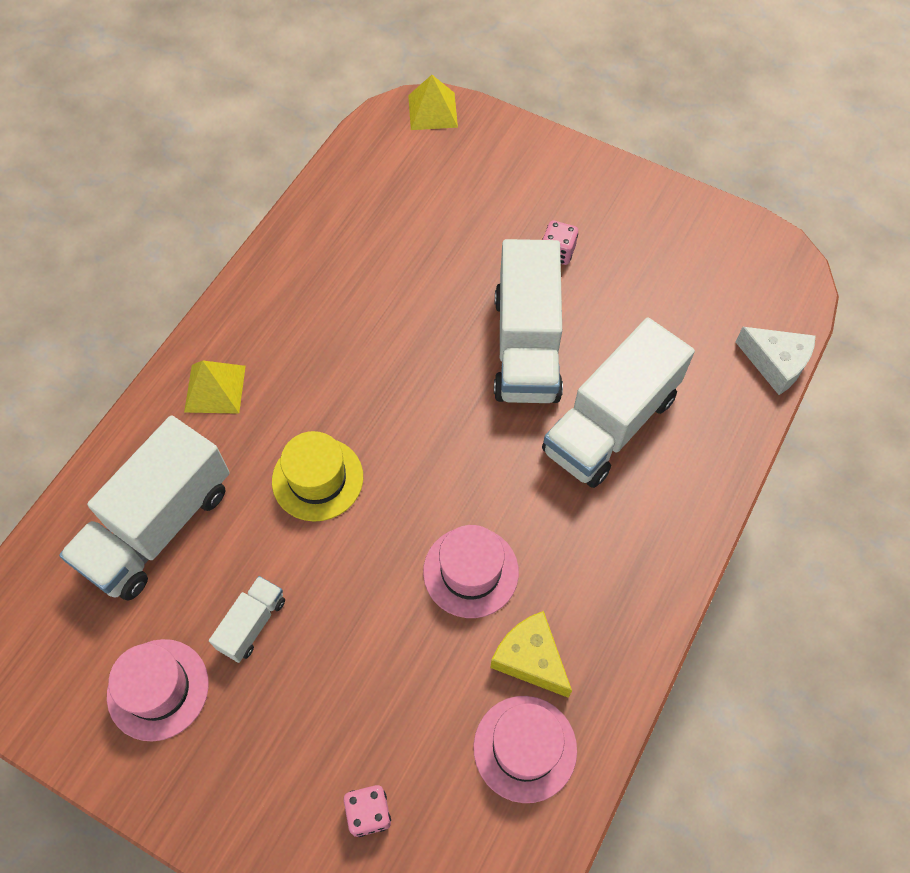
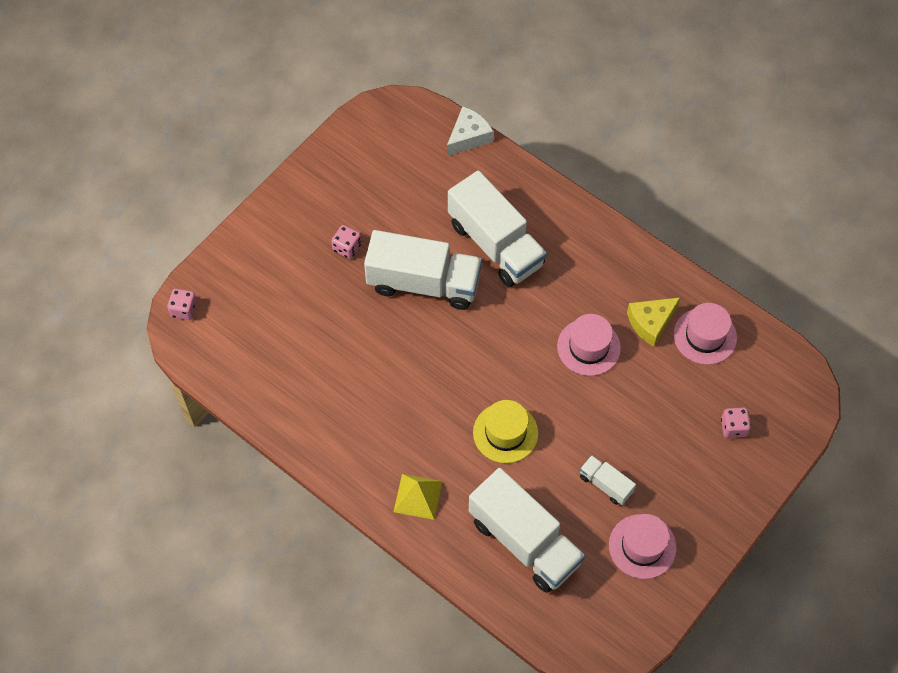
camera: 80 degrees left, 0 degrees up
(432, 111) = (184, 310): yellow pyramid -> pink dice

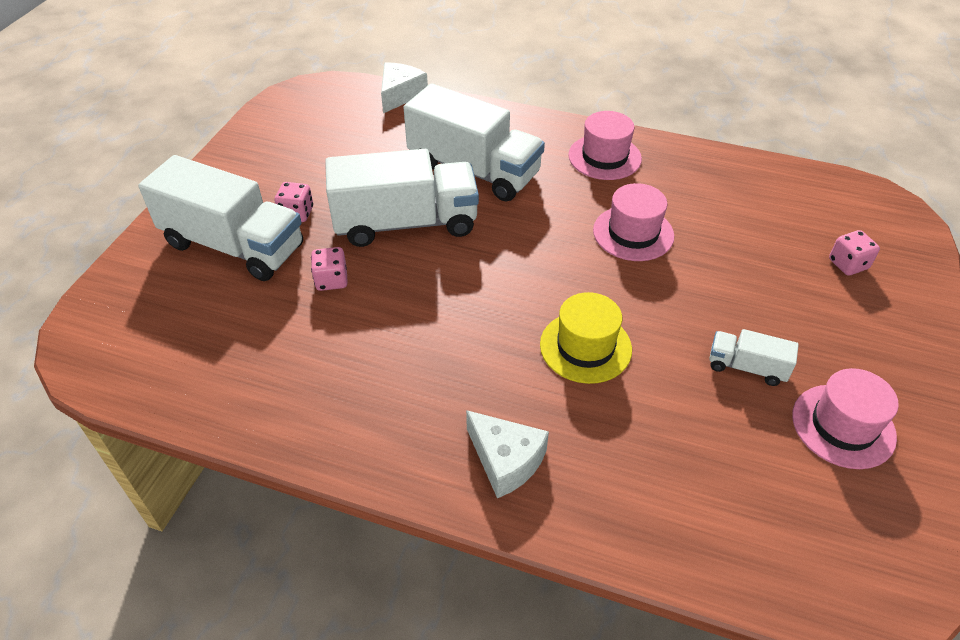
camera: 20 degrees left, 15 degrees down
(184, 310) = (88, 329): pink dice -> pink dice (331, 280)
(418, 496) = (506, 460): yellow pyramid -> white cheese
(524, 541) = (686, 472): white truck -> white truck (234, 246)
(650, 323) = (686, 194): yellow cheese -> none
(705, 336) = (752, 191): pink hat -> pink hat (604, 157)

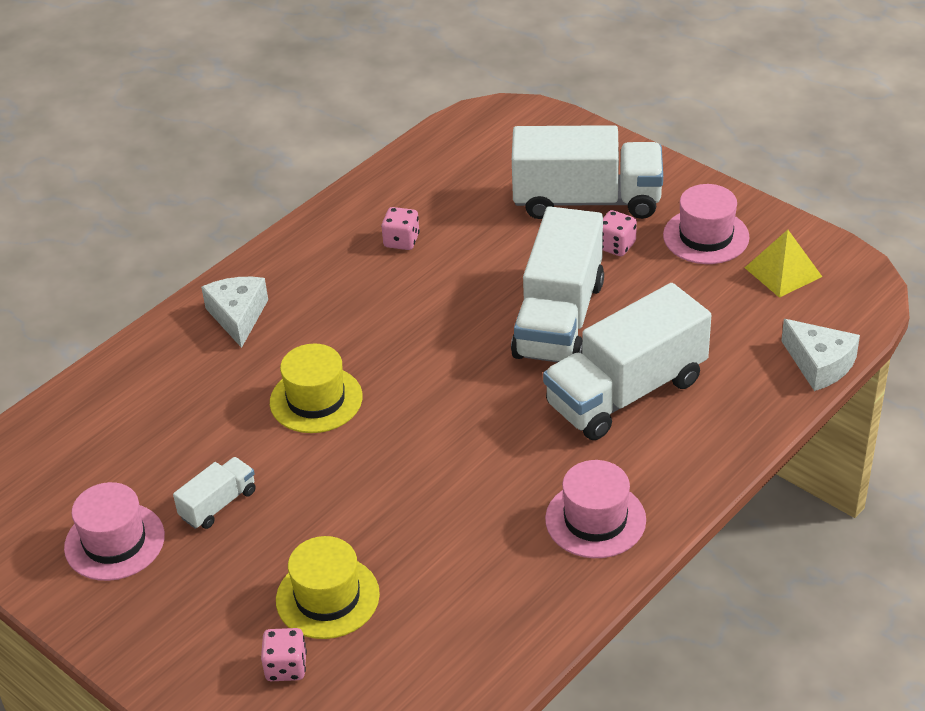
camera: 115 degrees right, 5 degrees down
(234, 246) = (587, 201): white truck -> white truck turned 135 degrees counterclockwise
(304, 124) = (783, 272): none -> yellow pyramid
(331, 280) = (502, 255): pink dice -> pink dice (401, 241)
(506, 460) = (238, 316): white cheese -> white cheese turned 105 degrees clockwise
(633, 233) = (445, 493): pink hat -> pink hat (706, 236)
(774, 264) = (327, 597): none -> yellow hat

